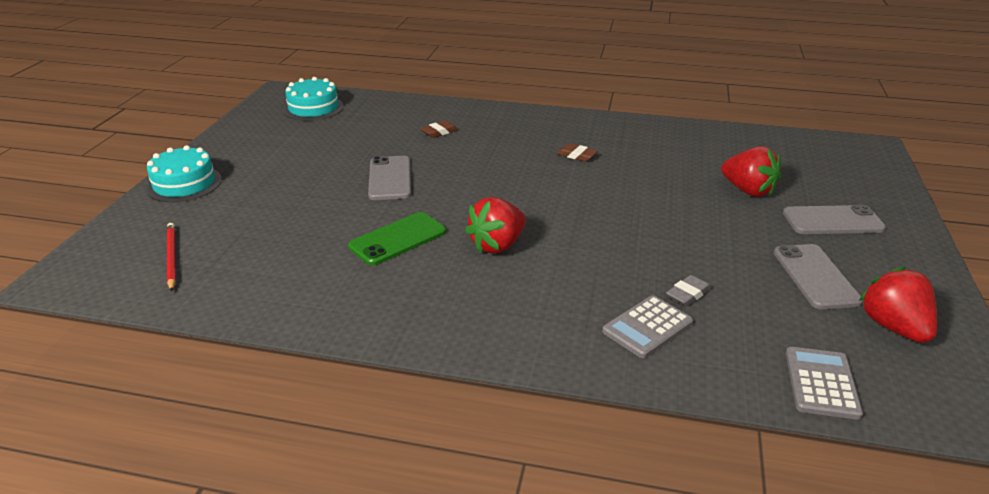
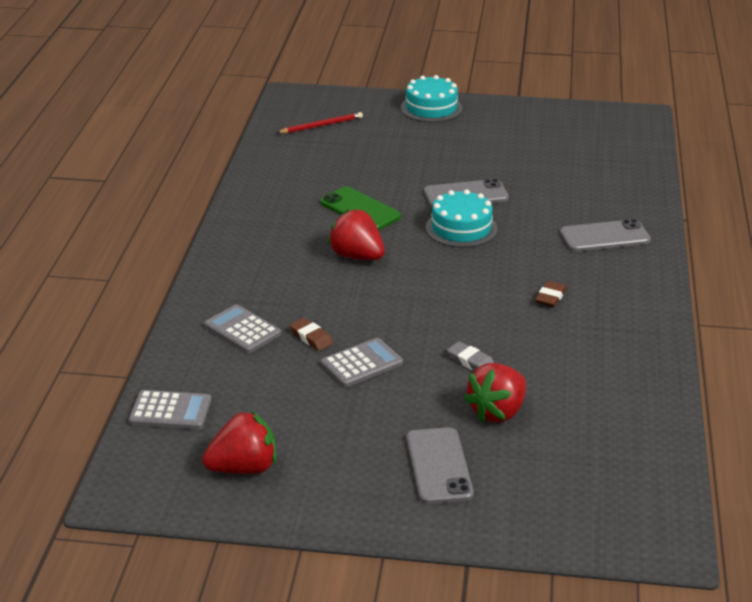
camera: 85 degrees right, 0 degrees up
(313, 108) = (607, 138): turquoise cake -> turquoise cake (461, 228)
(439, 132) = (578, 211): brown eraser -> brown eraser (311, 337)
(688, 294) = (290, 354): grey eraser -> grey eraser (471, 361)
(695, 251) = (361, 363): none -> grey calculator
(815, 276) = (324, 434): grey phone -> grey phone (604, 236)

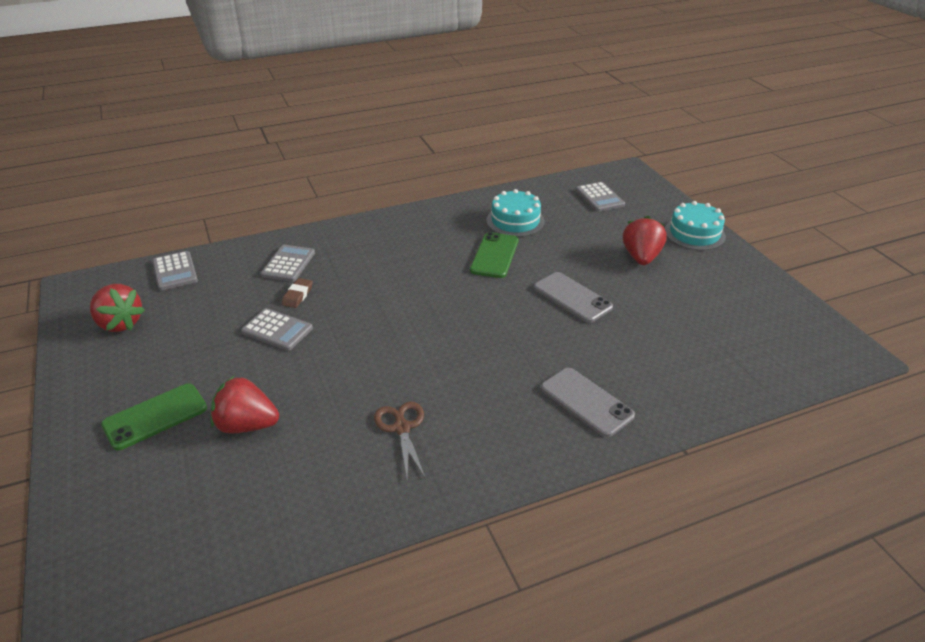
camera: 60 degrees right, 5 degrees up
(321, 125) = (599, 197): red pencil -> grey calculator
(357, 256) = (425, 277): red strawberry -> red strawberry (641, 257)
(439, 466) = (155, 417): grey phone -> green phone
(461, 228) = (516, 313): turquoise cake -> turquoise cake (515, 221)
(471, 361) = (314, 385): grey eraser -> none
(550, 297) = (448, 400): brown eraser -> none
(567, 330) = (402, 427): none -> brown scissors

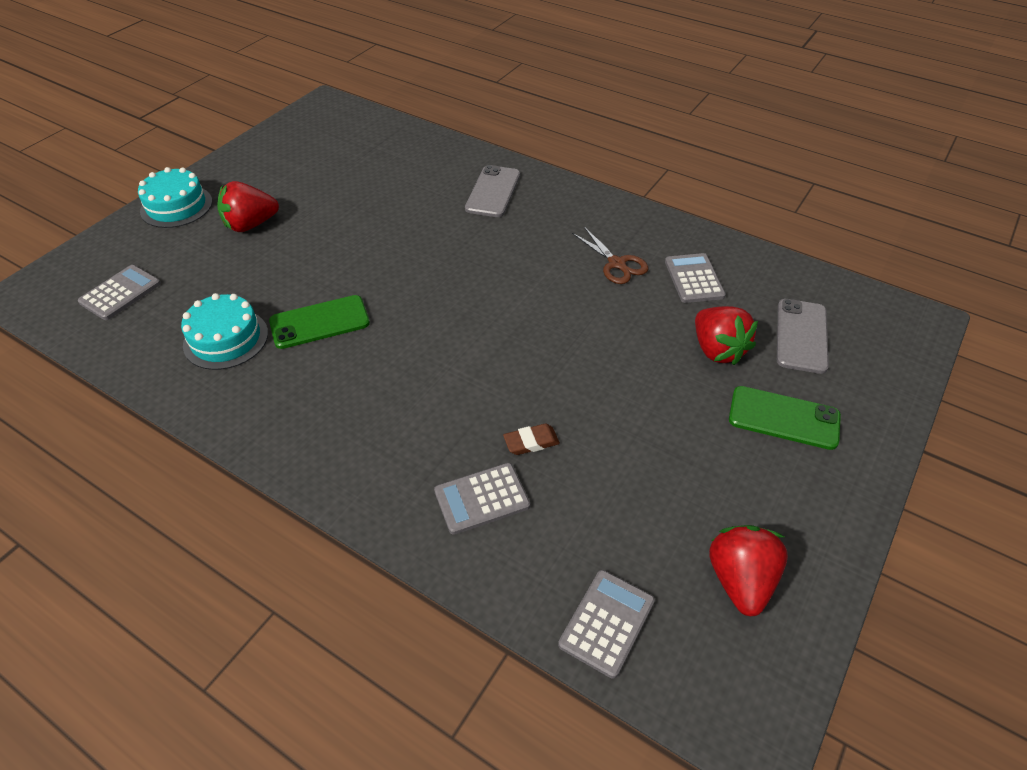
camera: 125 degrees left, 10 degrees up
(277, 330) = (598, 417): grey calculator -> grey calculator (694, 279)
(402, 427) = (617, 264): brown scissors -> brown scissors turned 75 degrees counterclockwise
(572, 297) = (358, 242): grey phone -> grey phone (801, 336)

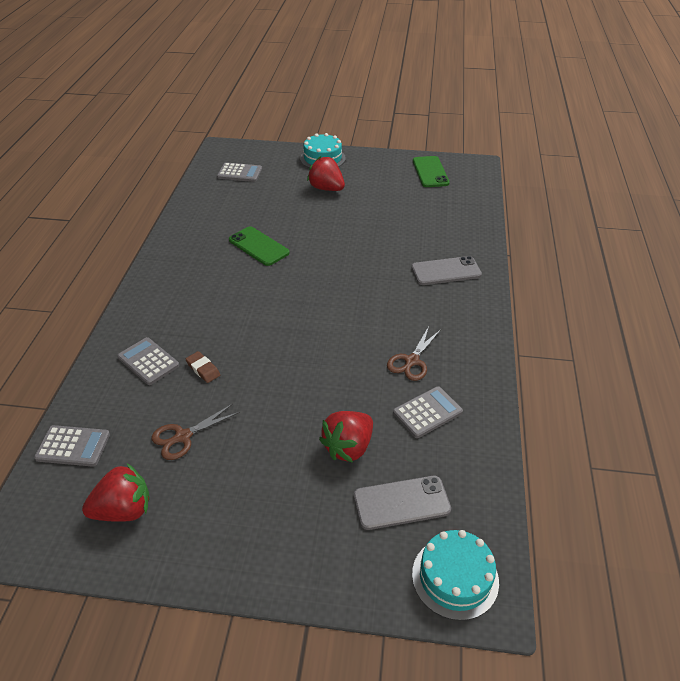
camera: 65 degrees right, 5 degrees down
(226, 339) = (225, 220): turquoise cake -> turquoise cake (455, 577)
(642, 491) = (182, 437): none -> brown scissors
(783, 418) = (293, 508): green phone -> green phone (430, 172)

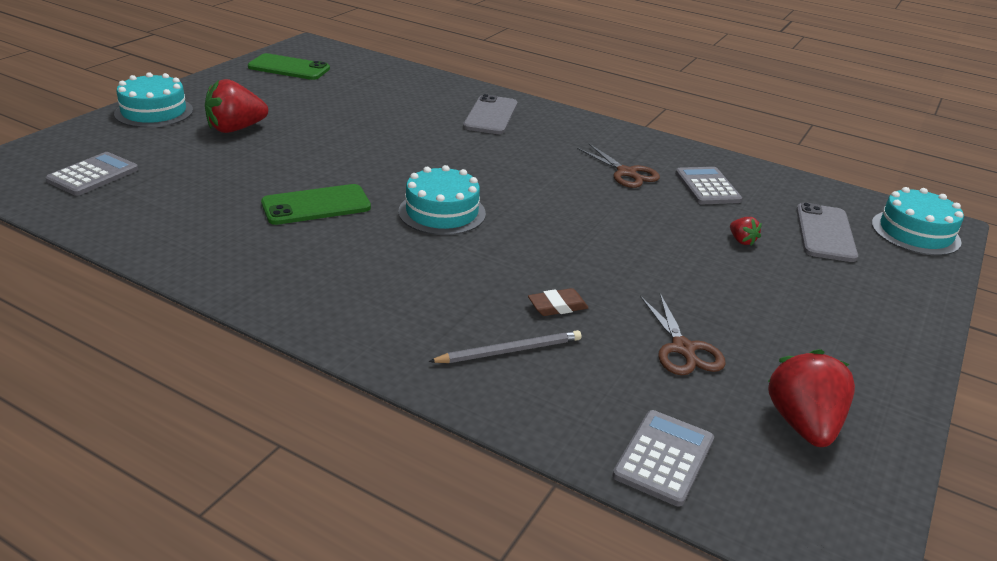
camera: 70 degrees left, 10 degrees down
(148, 361) = (509, 351): grey calculator -> grey pencil
(284, 292) = (442, 212): none -> turquoise cake
(348, 447) = (741, 241): red strawberry -> red strawberry, size x0.47

